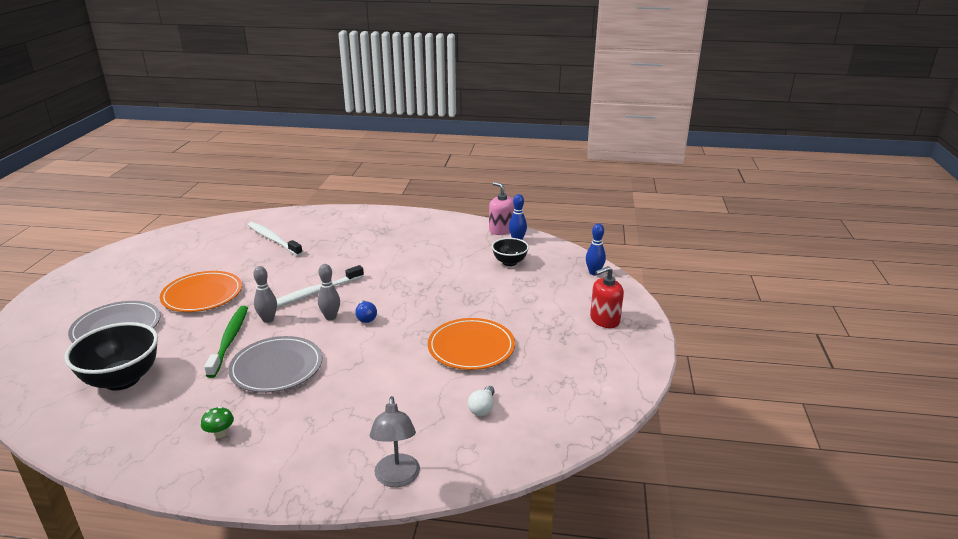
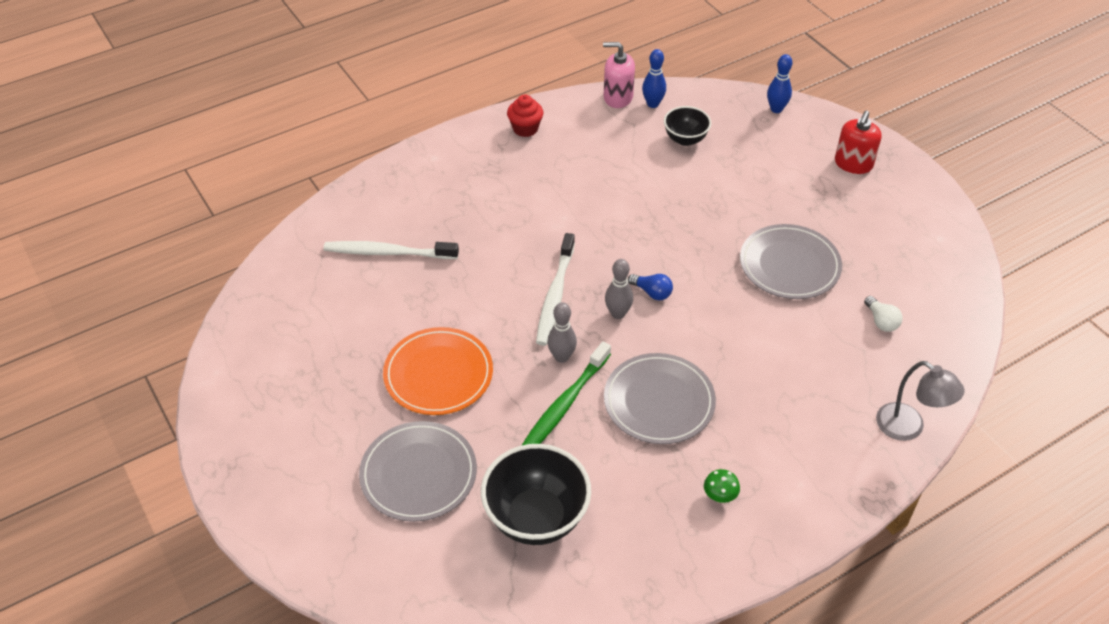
camera: 40 degrees left, 20 degrees up
(229, 340) = (564, 405): green toothbrush -> green toothbrush turned 105 degrees counterclockwise
(427, 223) = (525, 128): none -> red cupcake
(471, 347) = (789, 265): orange plate -> grey plate

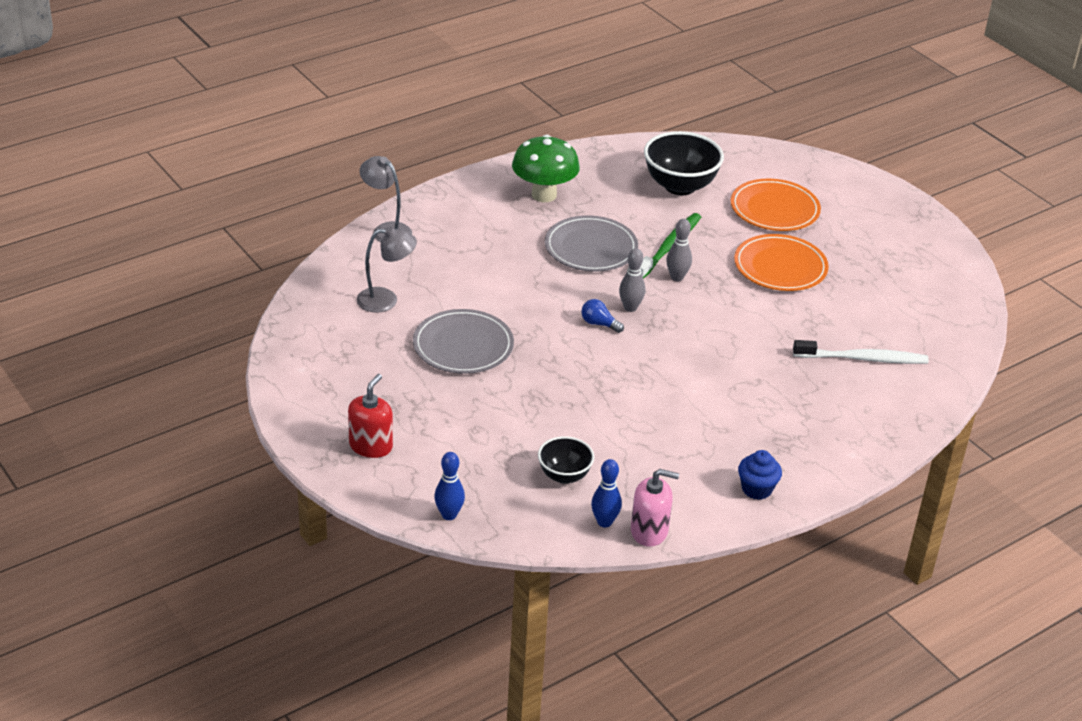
camera: 175 degrees right, 10 degrees down
(418, 474) = (774, 209): grey plate -> orange plate
(525, 128) = (756, 489): red cupcake -> blue cupcake
(555, 296) = (691, 322): white toothbrush -> none
(719, 496) = (544, 195): green mushroom -> green mushroom, size x2.46
(881, 321) = (386, 300): white light bulb -> grey lamp

